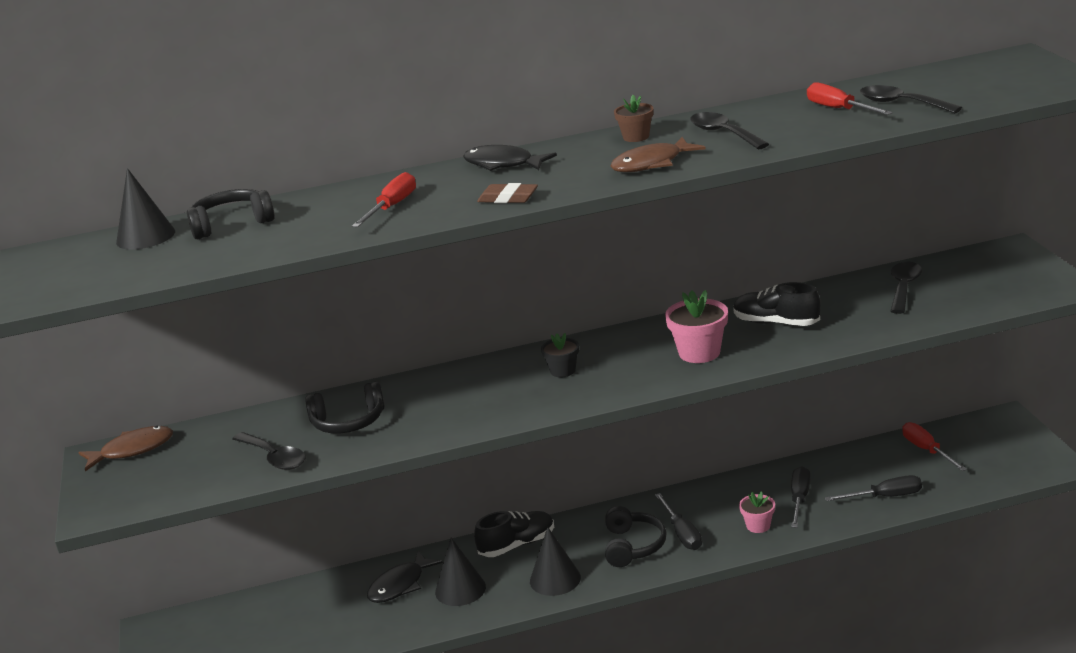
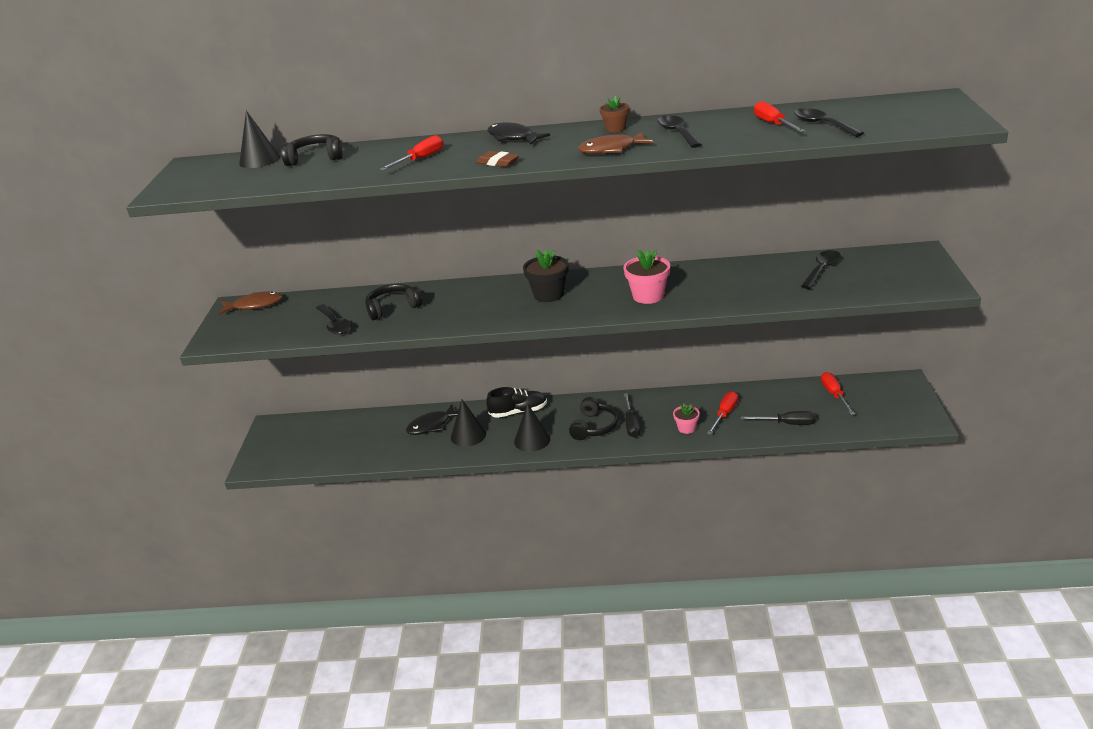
camera: 15 degrees right, 5 degrees up
(348, 422) = (393, 308): black headphones -> black headphones turned 150 degrees clockwise
(563, 371) = (548, 295): black flower pot -> black flower pot, size x1.63
(776, 323) = (714, 282): black shoe -> none
(799, 499) = (725, 414): black screwdriver -> red screwdriver

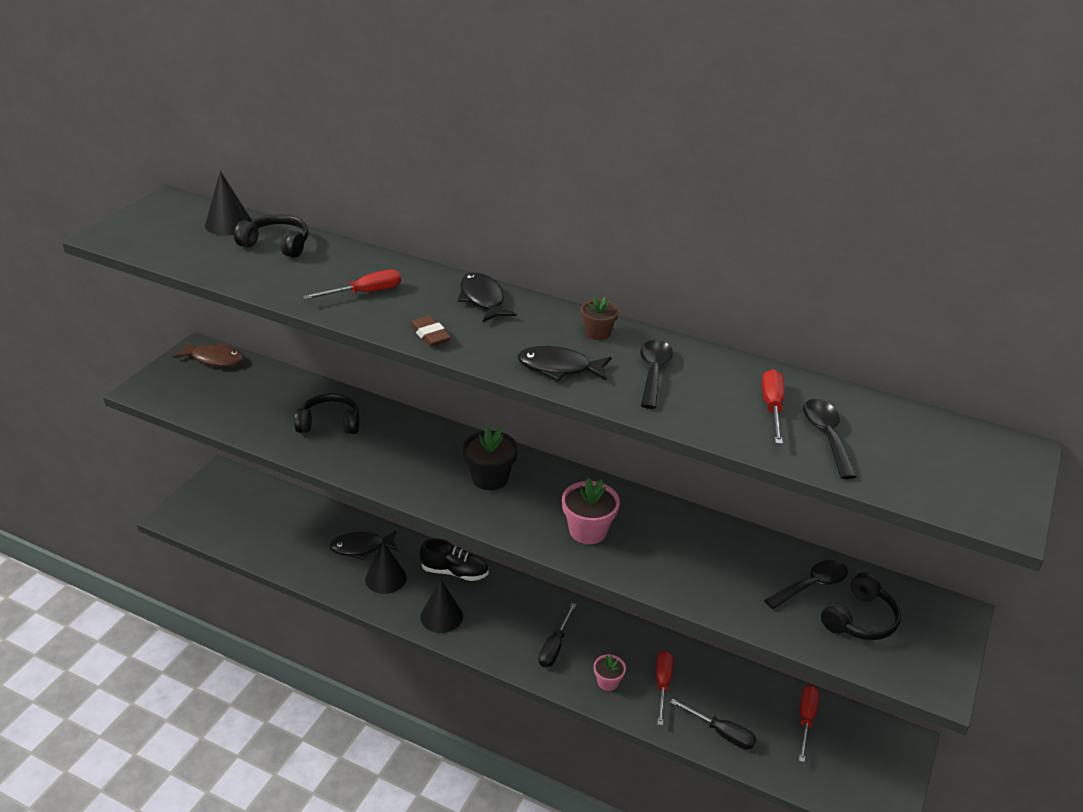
camera: 20 degrees right, 5 degrees up
(334, 325) = (261, 420): black spoon -> none
(594, 427) = (514, 630): black headphones -> black headphones (860, 619)
(611, 149) = (559, 368): brown fish -> black fish
(725, 414) = (662, 684): red screwdriver -> red screwdriver turned 45 degrees counterclockwise

